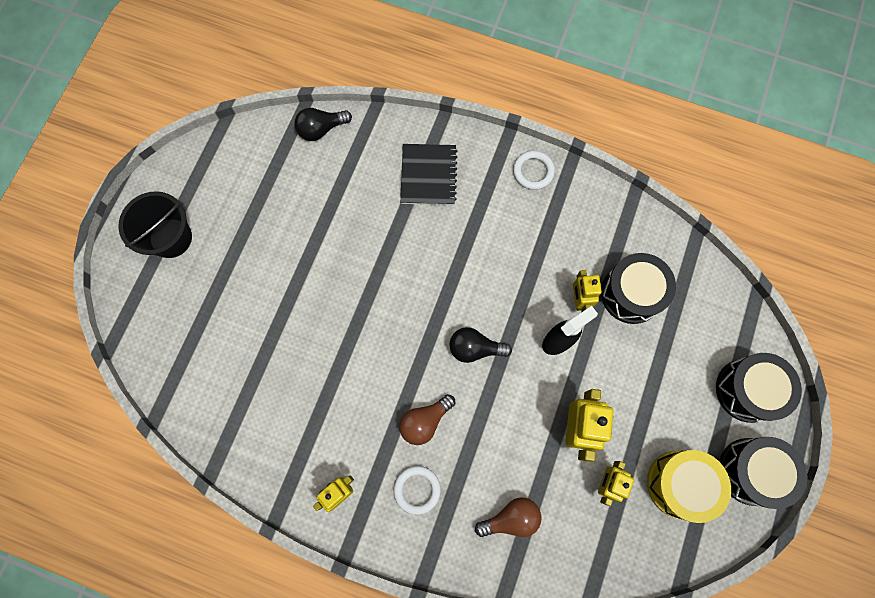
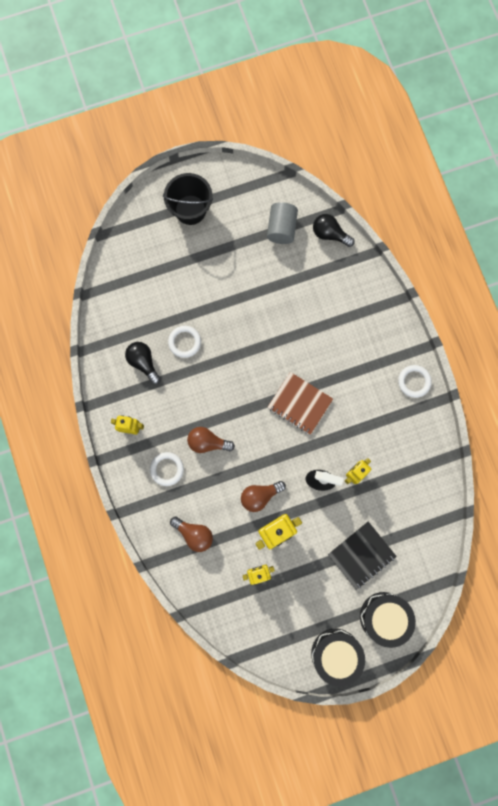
camera: 50 degrees right, 5 degrees up
(273, 168) = (281, 228): none -> grey cylinder
(300, 357) = (184, 342): none -> white ring
(428, 175) = (356, 321): black notebook -> black notebook (361, 555)
(463, 295) = (300, 403): none -> brown notebook
(475, 348) = (273, 436): black light bulb -> black light bulb (143, 362)
(525, 413) = (260, 496): none -> brown light bulb
(631, 294) = (385, 502): black drum -> none
(679, 484) = (293, 616): yellow drum -> none

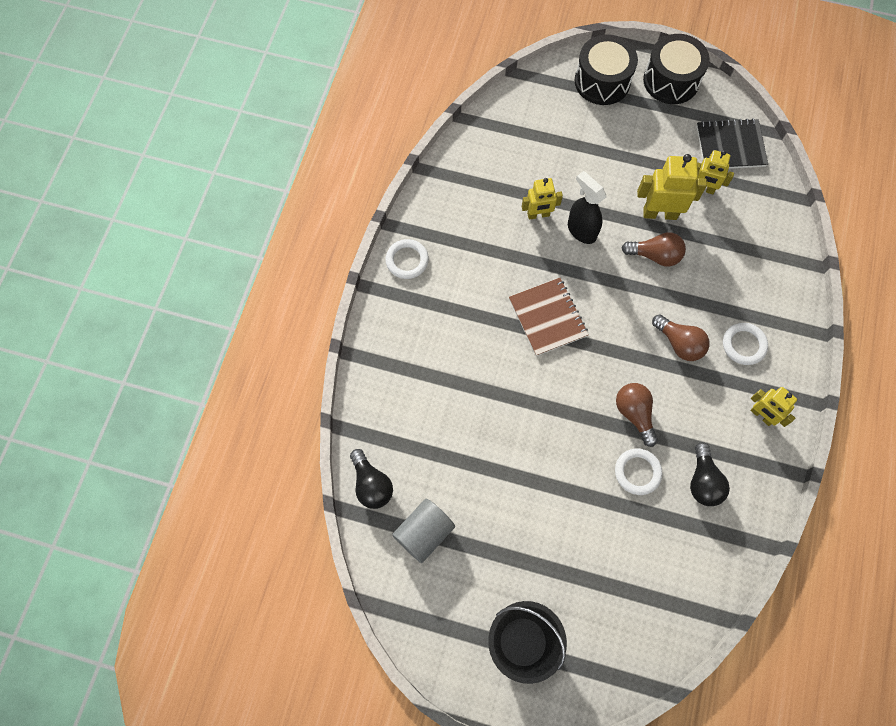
camera: 145 degrees left, 10 degrees down
(194, 534) = (751, 263): brown light bulb -> brown light bulb (634, 414)
(361, 555) = (586, 141): black notebook -> black notebook (730, 146)

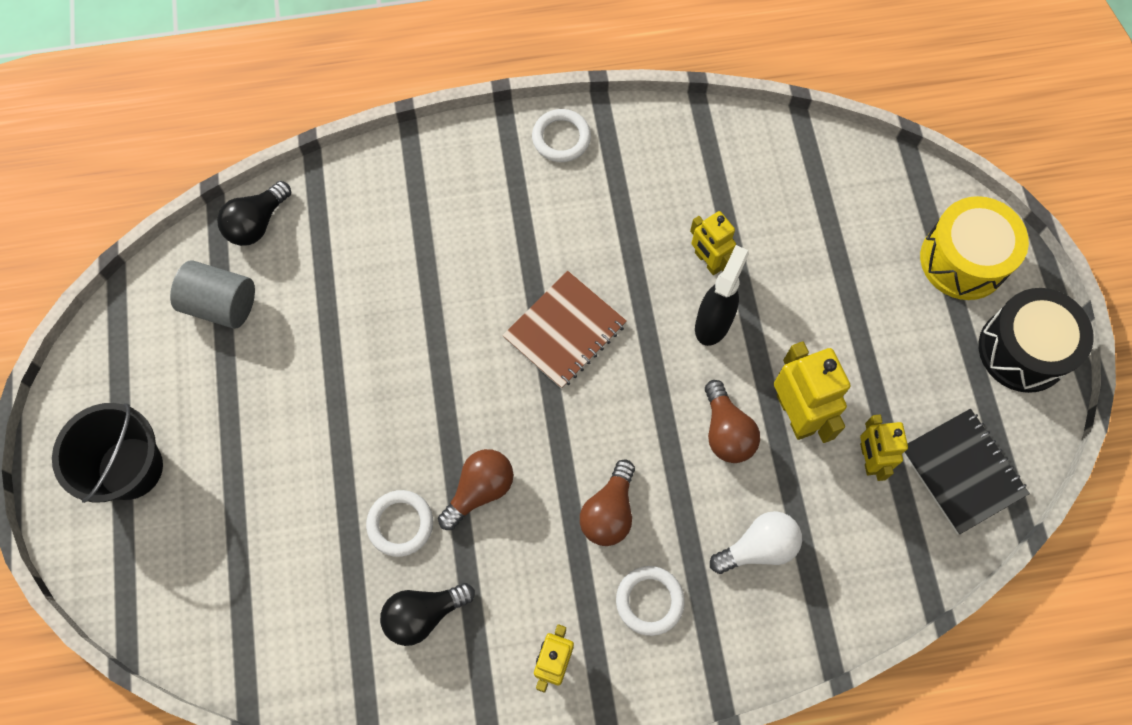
camera: 65 degrees right, 0 degrees up
(602, 81) = (963, 260): black drum -> yellow drum
(733, 271) = (758, 547): none -> white light bulb

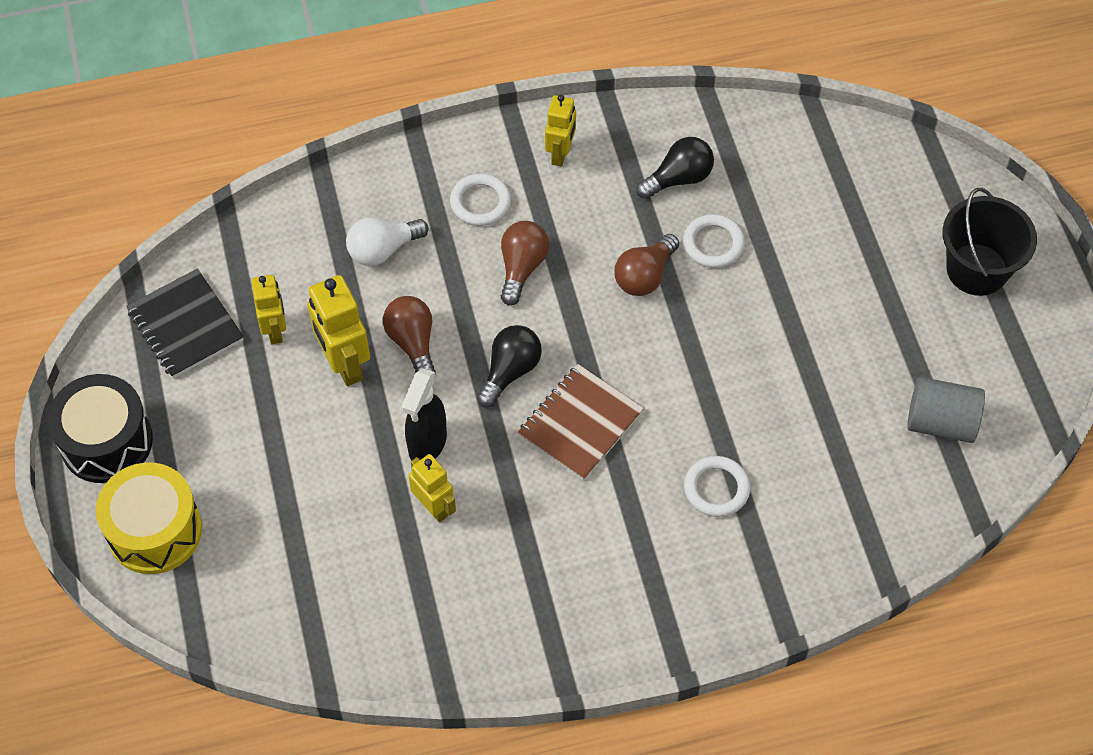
camera: 175 degrees right, 10 degrees down
(257, 223) = (929, 509): black light bulb -> black light bulb (510, 371)
(561, 138) = (608, 637): white ring -> white ring (716, 488)

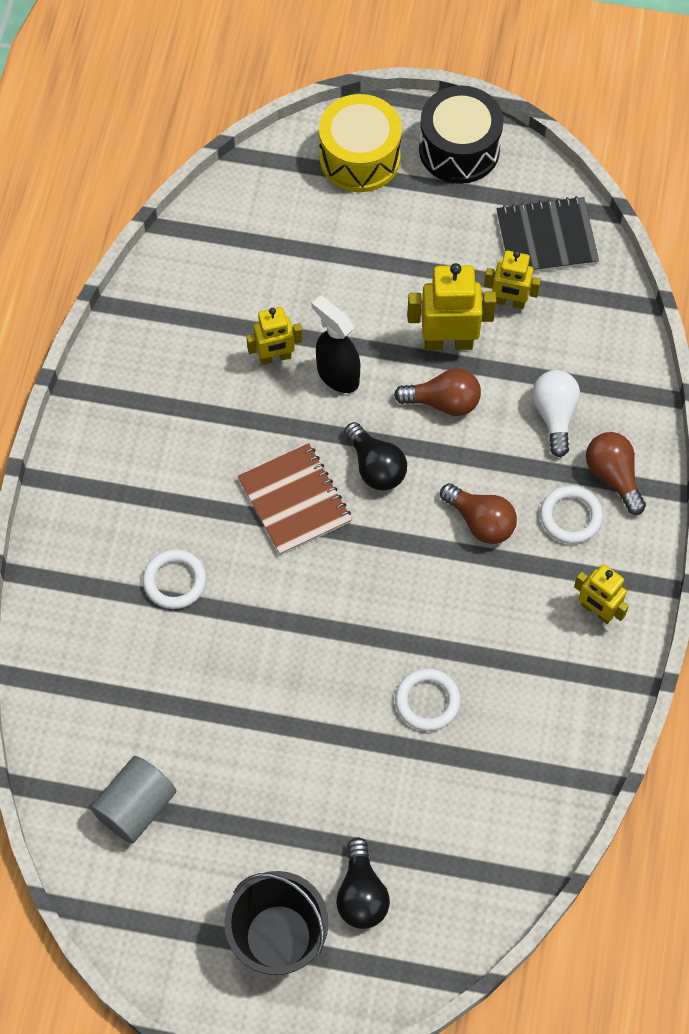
camera: 115 degrees right, 5 degrees up
(644, 276) = (421, 623): brown light bulb -> brown light bulb (613, 476)
(678, 178) = (518, 706): black light bulb -> black light bulb (361, 894)

